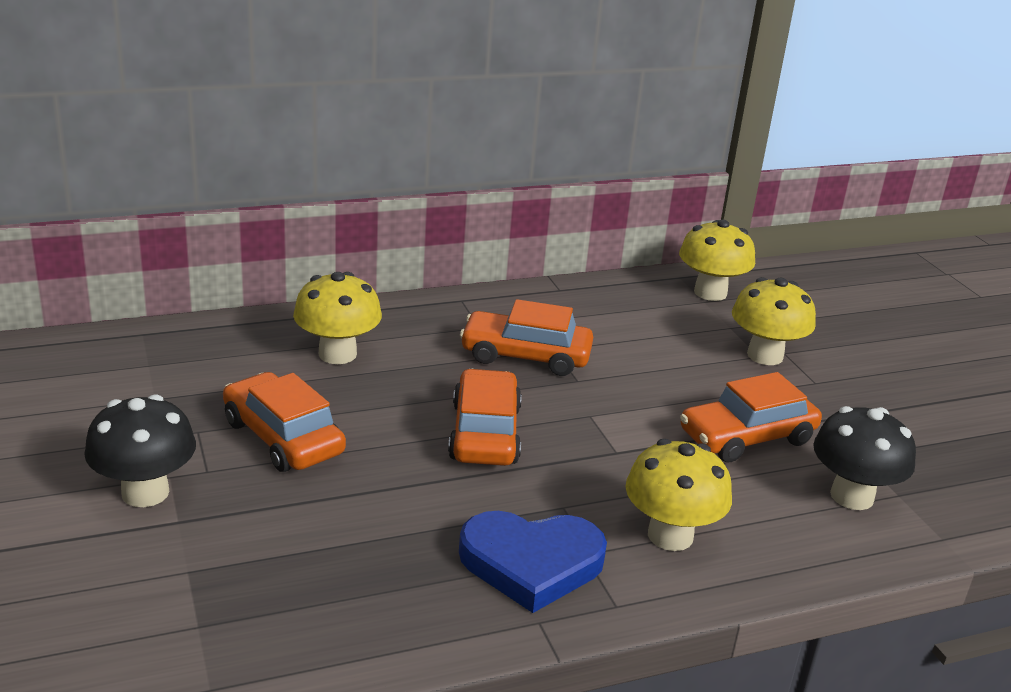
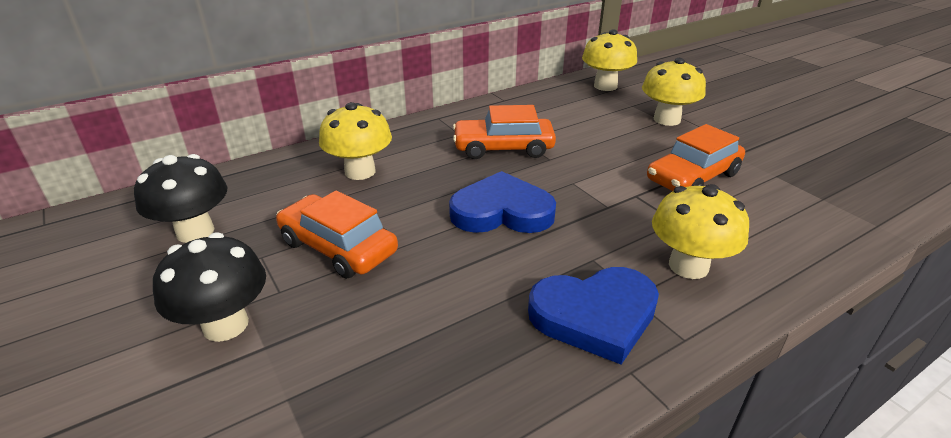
camera: 10 degrees left, 5 degrees up
(485, 433) = (502, 211): orange car -> blue heart
(852, 496) = (793, 206): black mushroom -> black mushroom (195, 231)

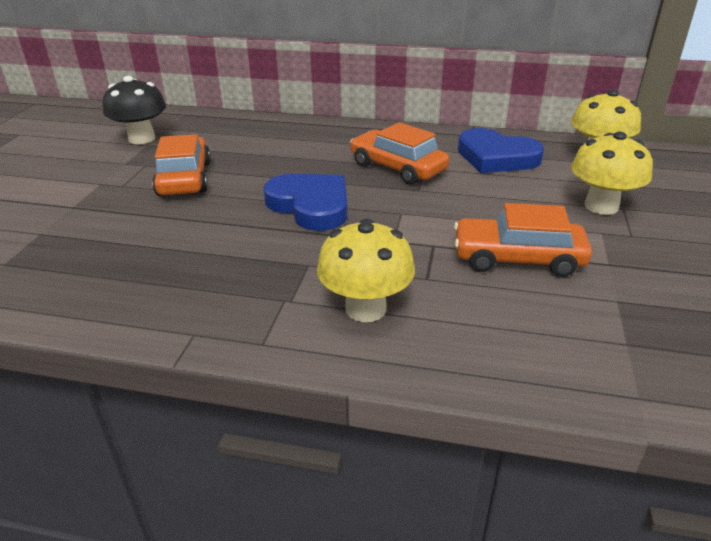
camera: 45 degrees right, 0 degrees up
(225, 325) = (76, 188): black mushroom -> none
(360, 171) = (275, 143): yellow mushroom -> none
(595, 316) = (238, 293): blue heart -> blue heart (496, 157)

